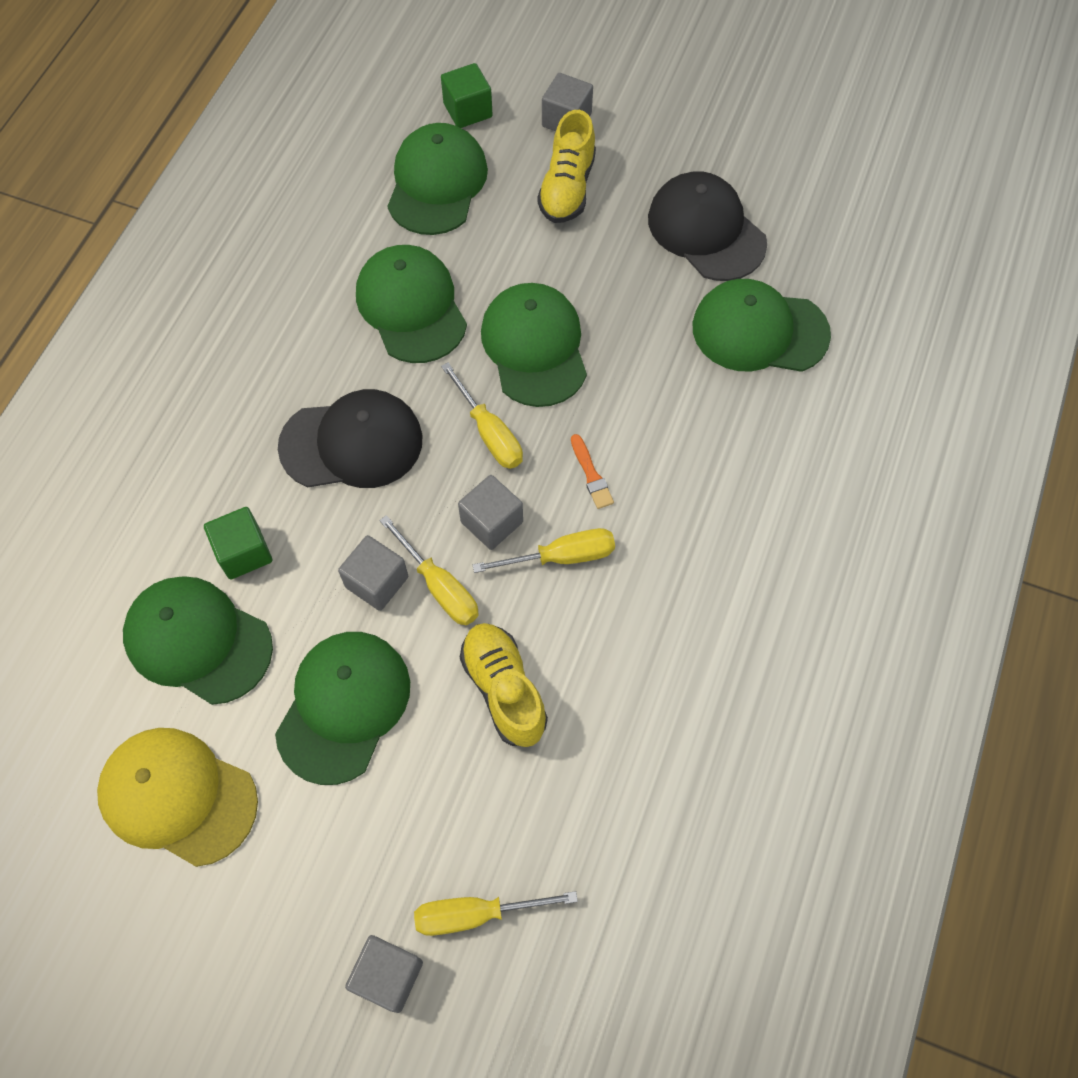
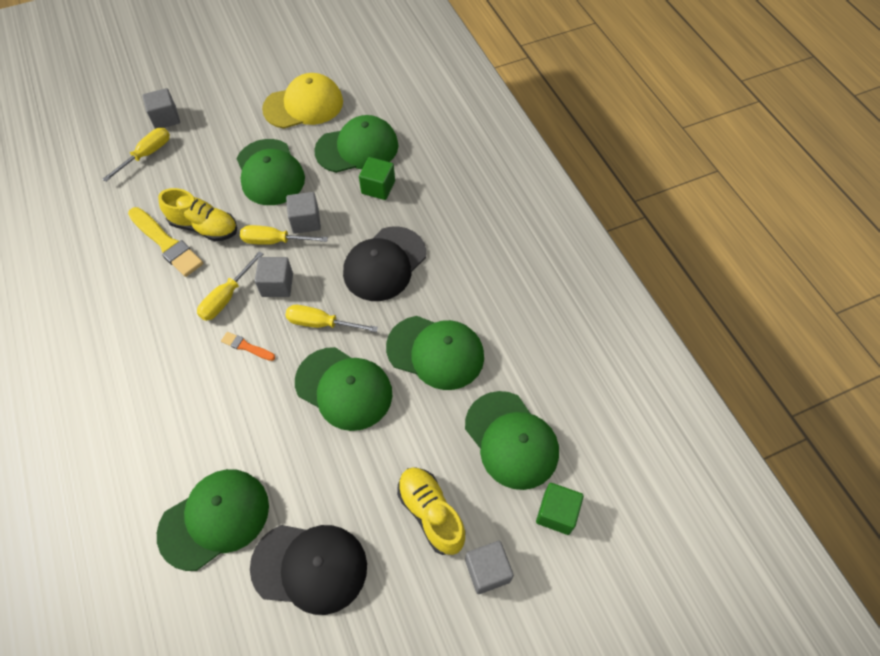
camera: 135 degrees right, 5 degrees down
(571, 706) = (166, 244): none -> yellow brush

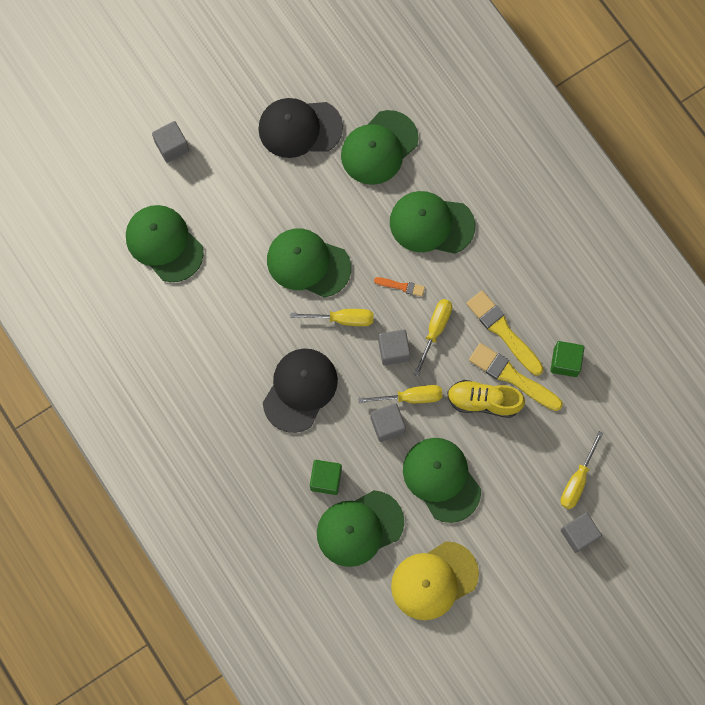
camera: 170 degrees right, 15 degrees up
(156, 285) = (503, 331): none -> yellow brush
(431, 513) = (219, 178): yellow shoe -> none
(435, 352) = (237, 309): green cap -> green cap (431, 224)
(556, 513) = (124, 194): green cube -> green cube (565, 362)

